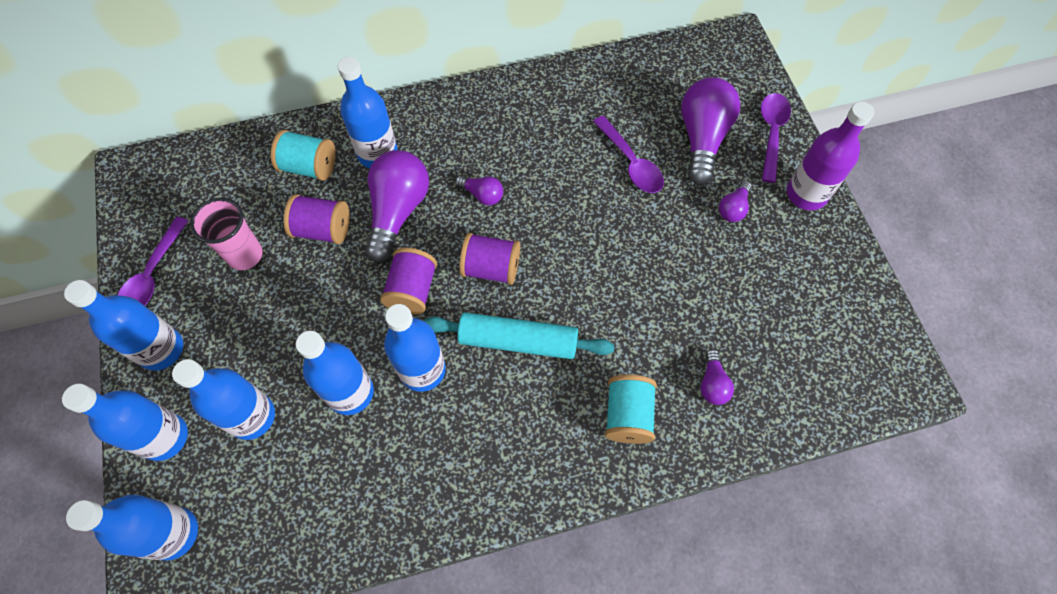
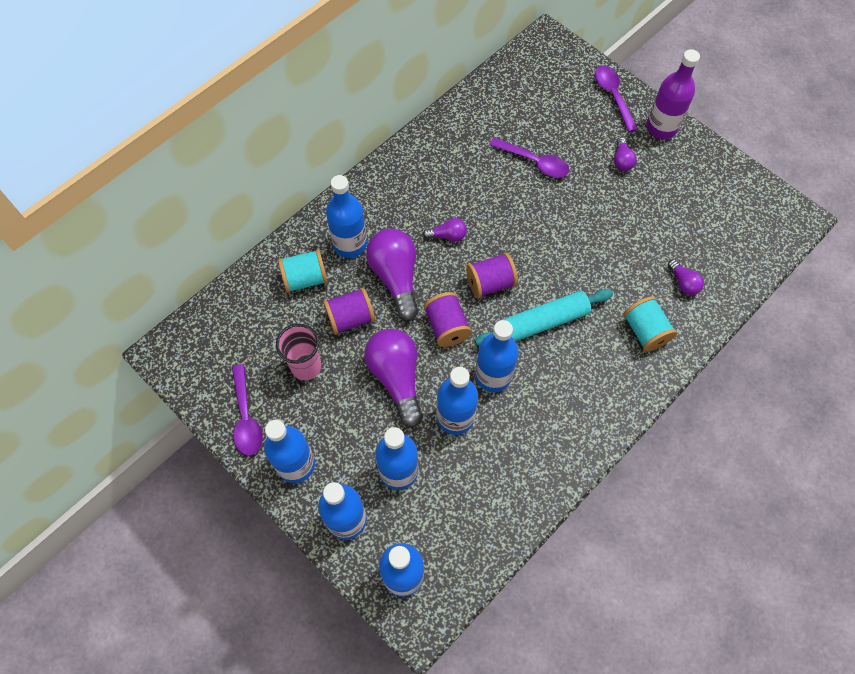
camera: 30 degrees left, 0 degrees up
(702, 138) = (570, 122): purple light bulb -> purple light bulb (396, 378)

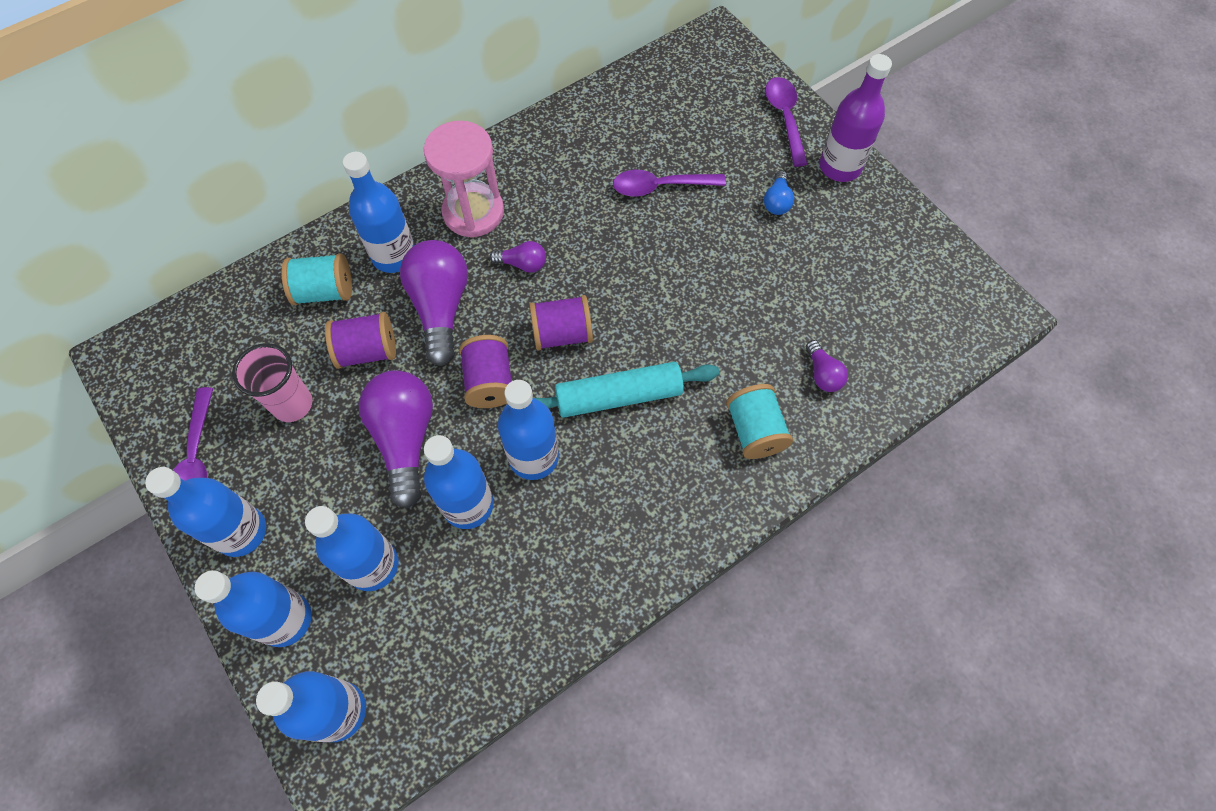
camera: 10 degrees right, 0 degrees up
(400, 202) = (473, 212): none -> pink hourglass
(534, 162) = (660, 187): purple spoon -> purple spoon turned 135 degrees clockwise
(622, 160) = (777, 201): purple light bulb -> blue light bulb

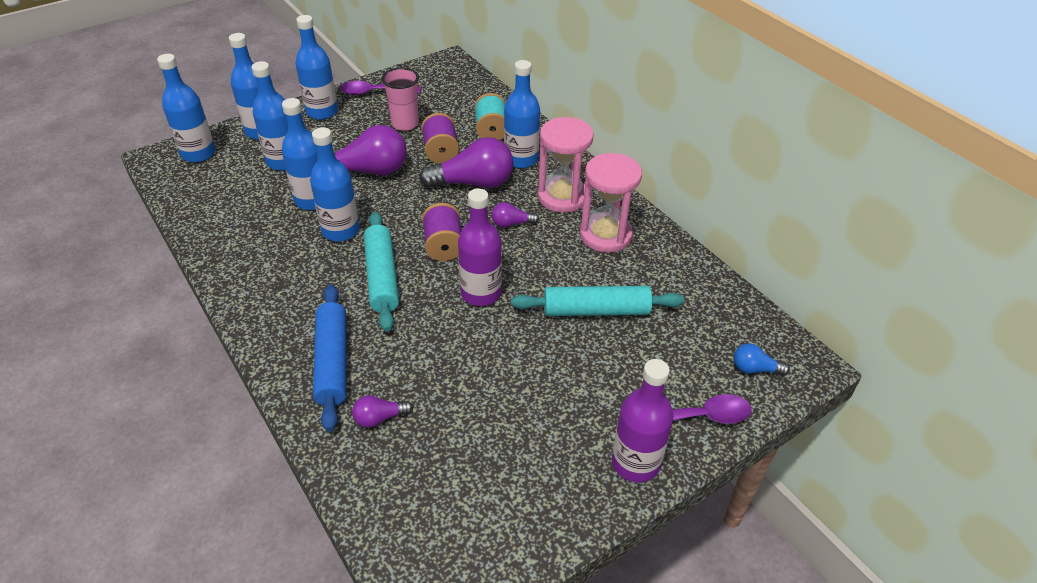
camera: 90 degrees right, 20 degrees down
(489, 382) = (406, 208): purple spool -> none
(522, 264) = (511, 224): purple light bulb -> purple light bulb turned 75 degrees clockwise
(543, 173) = (605, 235): none -> pink hourglass
(641, 291) = (481, 293): none -> purple bottle
(660, 187) = (596, 310): purple spoon -> turquoise rolling pin
(754, 431) = (332, 362): turquoise spool -> blue rolling pin
(777, 201) = (584, 400): blue light bulb -> blue light bulb (755, 369)

